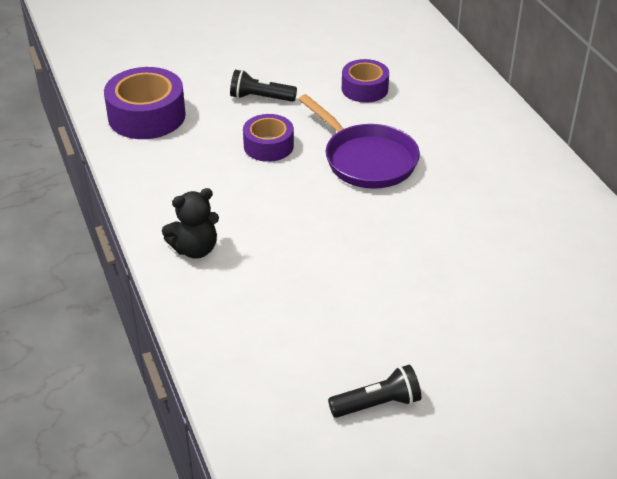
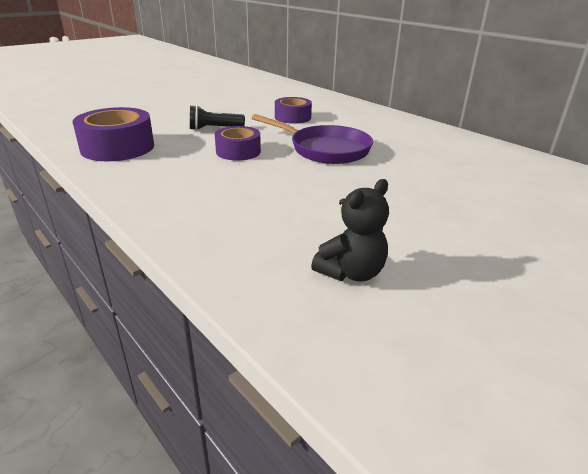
camera: 20 degrees left, 10 degrees down
(195, 249) = (208, 226): black teddy bear -> black teddy bear (351, 272)
(377, 404) = (513, 328): black flashlight -> none

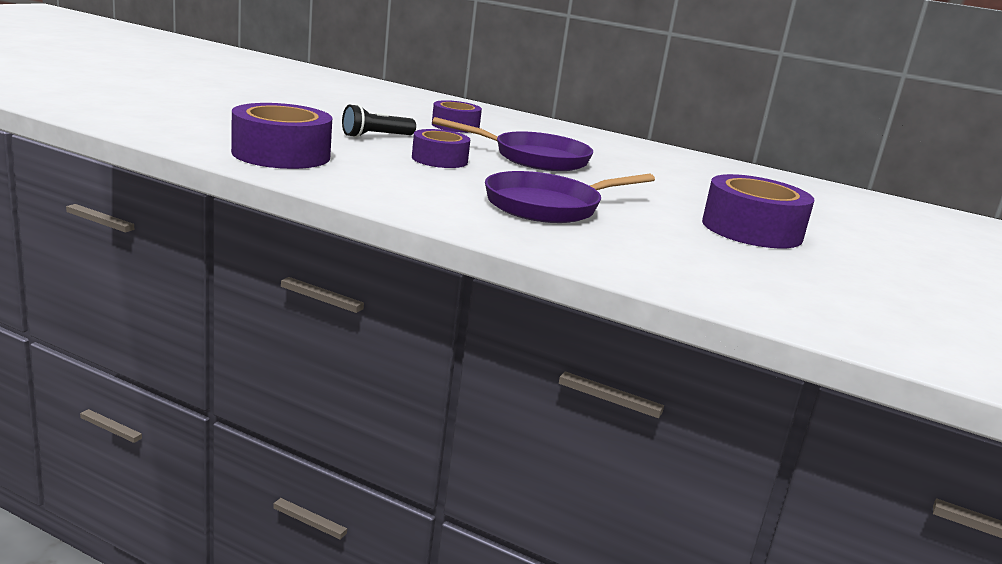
camera: 25 degrees left, 10 degrees down
(276, 206) = (548, 206): none -> purple pan
(351, 272) = (674, 249): black teddy bear -> none
(472, 246) = (751, 230): none -> purple tape

